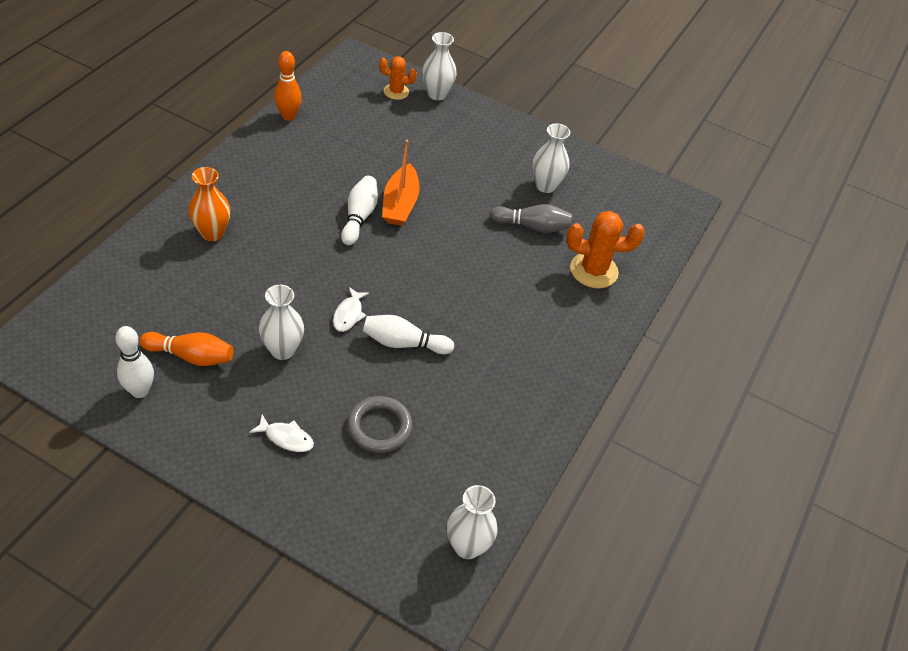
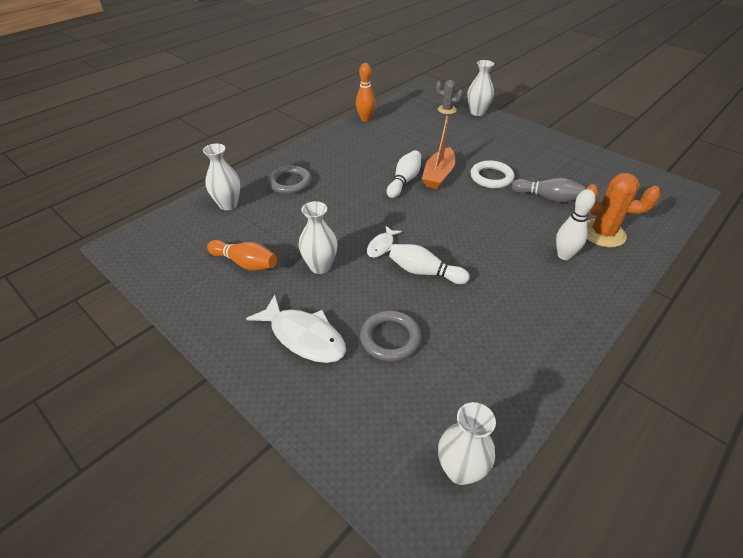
camera: 20 degrees right, 5 degrees down
(140, 391) = (196, 284): white bowling pin -> white bowling pin (564, 255)
(212, 233) = (290, 183): orange vase -> grey ring
(286, 438) = (304, 336): white fish -> white fish, size x1.85
(396, 92) = (447, 110): orange cactus -> grey cactus
(465, 202) = (491, 177): none -> white ring
(545, 186) = (560, 171): white vase -> white vase (228, 204)

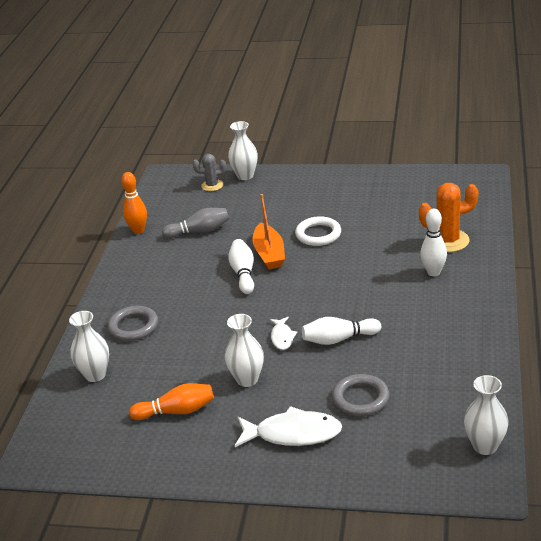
camera: 30 degrees left, 10 degrees down
(547, 198) = (381, 231): grey bowling pin -> grey bowling pin (199, 231)

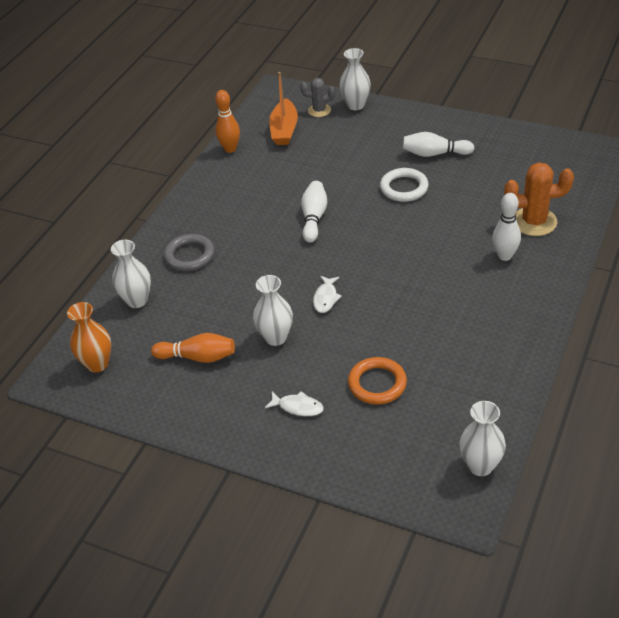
camera: 15 degrees right, 10 degrees up
(76, 438) = (97, 364): none -> orange vase
(199, 231) = (288, 161): grey bowling pin -> none
(269, 254) = (347, 201): orange boat -> orange boat (284, 130)
(293, 434) = (298, 407): white fish -> white fish, size x0.54
(339, 339) = (380, 312): white bowling pin -> white bowling pin (434, 154)
(360, 398) = (377, 384): grey ring -> orange ring

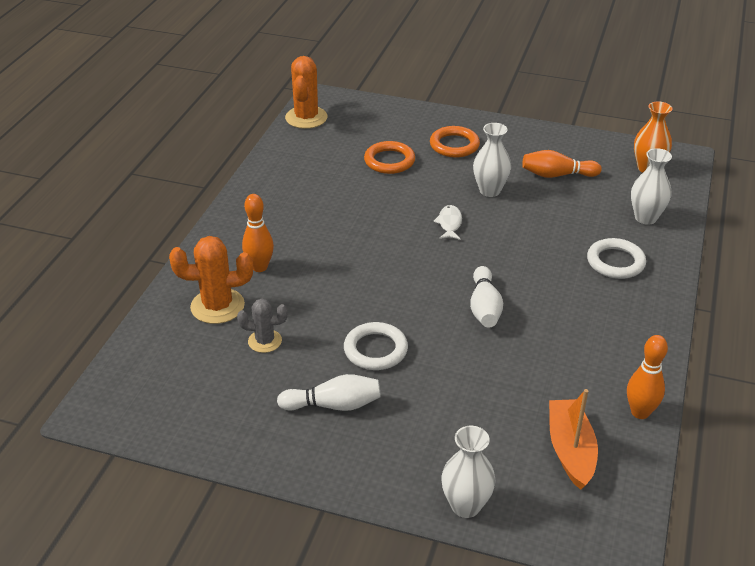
camera: 170 degrees right, 5 degrees down
(189, 255) = (615, 262): grey ring -> white ring
(298, 407) = (454, 145): white fish -> orange ring
(319, 110) = (525, 493): grey cactus -> grey cactus (265, 341)
(480, 466) = (306, 118): white vase -> orange cactus
(505, 256) = (259, 267): white bowling pin -> orange bowling pin

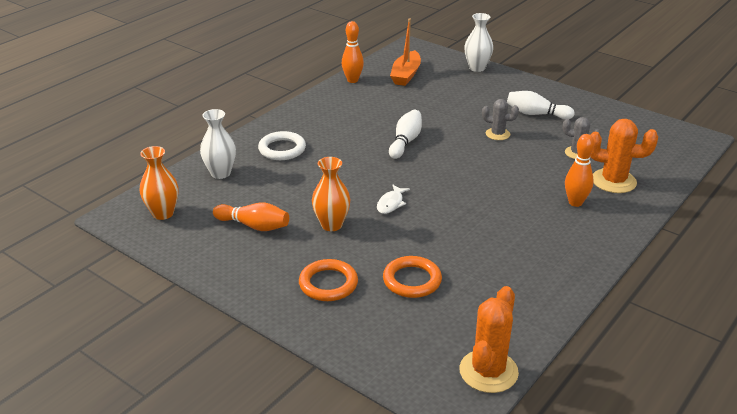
camera: 160 degrees left, 5 degrees down
(375, 350) = (497, 134): white ring -> grey cactus
(490, 191) = (331, 225): white vase -> orange vase

